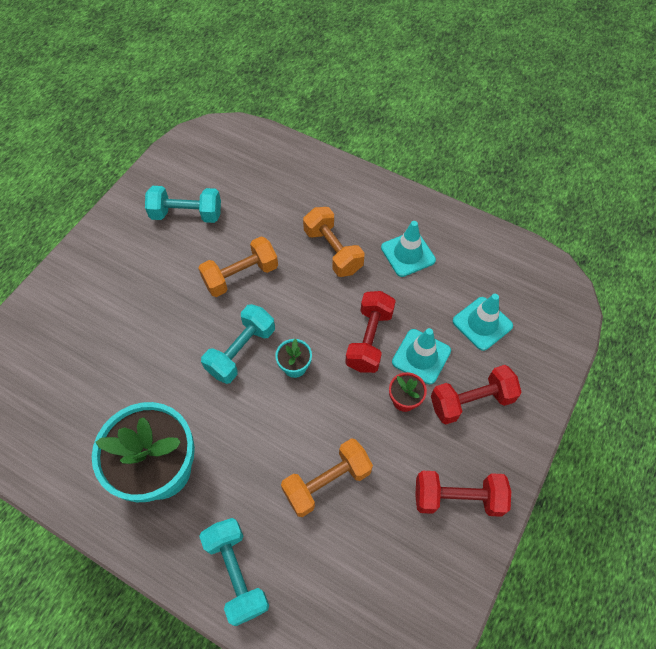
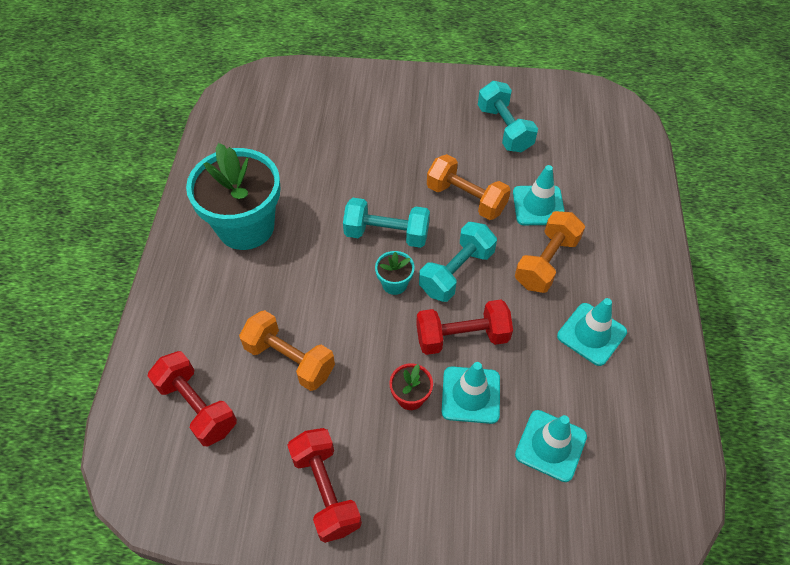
camera: 65 degrees right, 5 degrees down
(237, 573) = (178, 322): turquoise dumbbell -> turquoise dumbbell (456, 272)
(278, 230) = (538, 205): none -> turquoise traffic cone
(471, 401) = (444, 466): red dumbbell -> red dumbbell (197, 406)

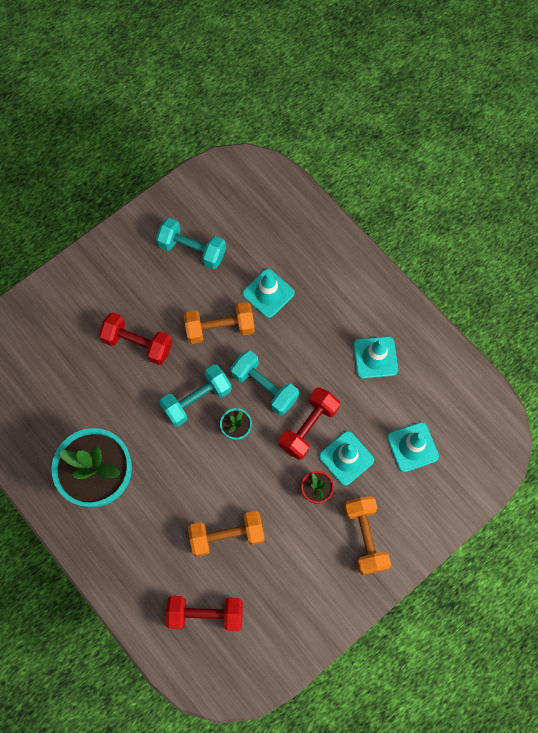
camera: 45 degrees left, 15 degrees up
(326, 491) = (325, 586): red dumbbell -> red dumbbell (138, 344)
(456, 272) = (264, 387): turquoise dumbbell -> turquoise dumbbell turned 45 degrees counterclockwise
(546, 262) = (309, 331): orange dumbbell -> orange dumbbell (365, 537)

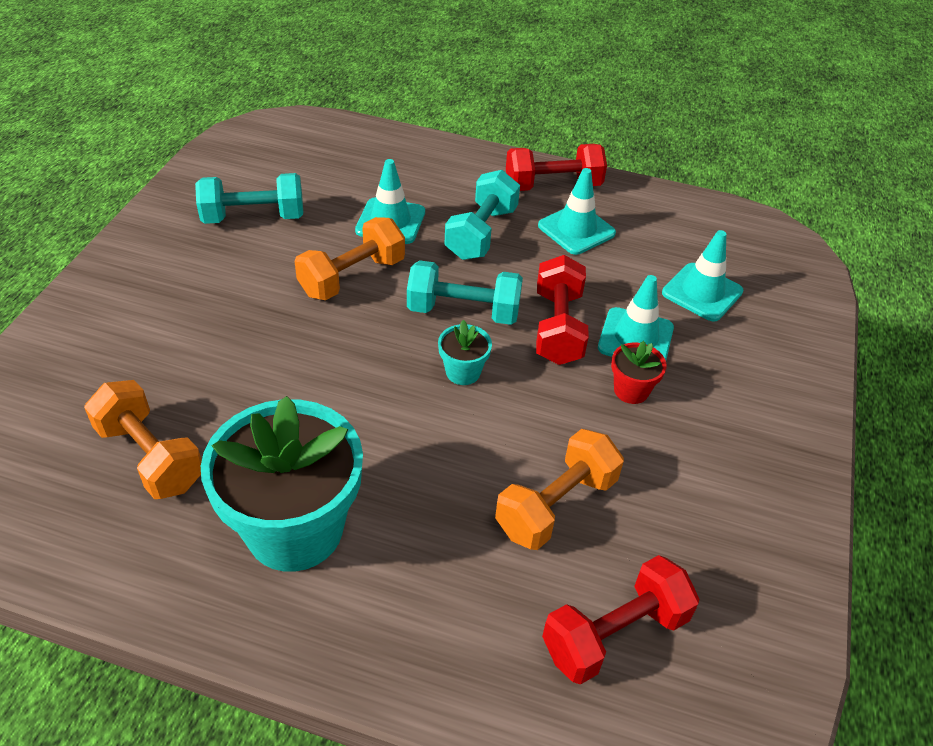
camera: 35 degrees left, 25 degrees down
(138, 344) = (240, 338): red dumbbell -> red dumbbell (553, 186)
(197, 400) = (378, 364): turquoise dumbbell -> turquoise dumbbell (481, 233)
(365, 537) = (741, 411): orange dumbbell -> orange dumbbell (150, 456)

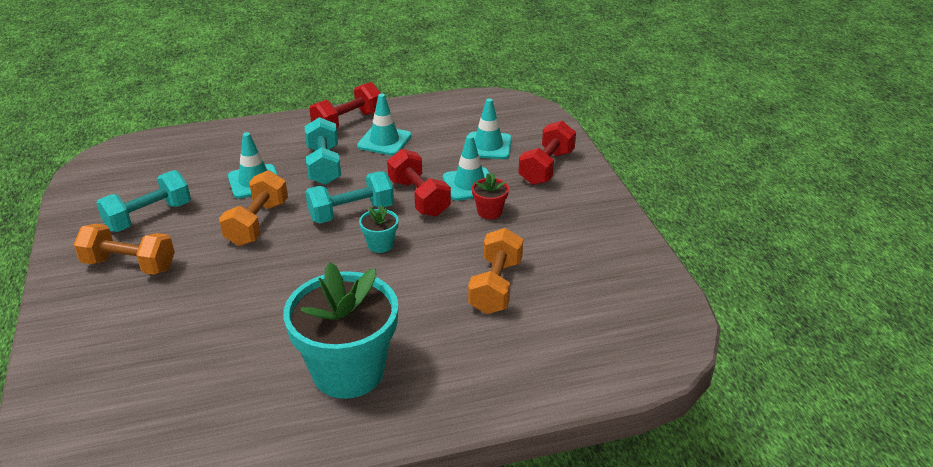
camera: 30 degrees left, 10 degrees down
(150, 456) = (209, 381): orange dumbbell -> orange dumbbell (129, 265)
(614, 634) = (578, 330): red dumbbell -> red dumbbell (546, 167)

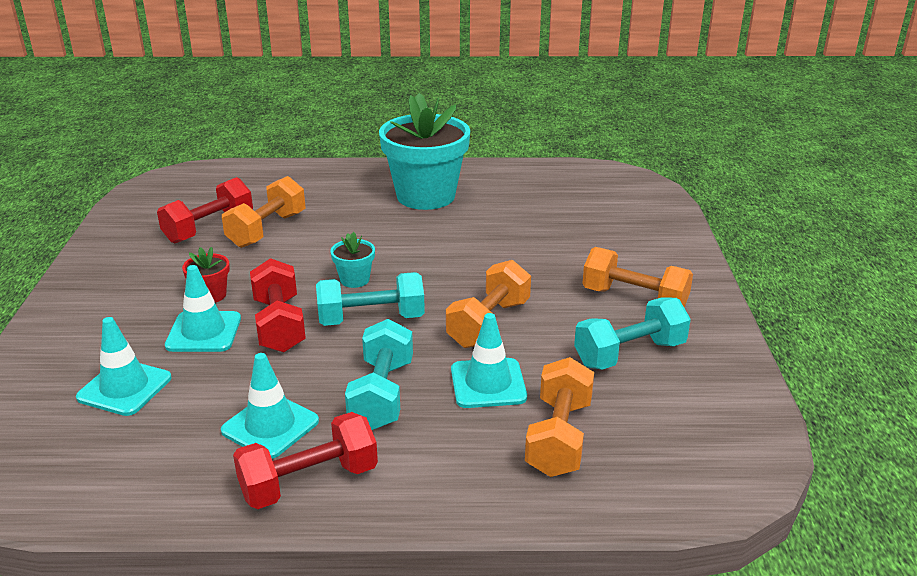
camera: 165 degrees left, 5 degrees down
(209, 159) = (558, 437): none -> orange dumbbell
(546, 167) = (84, 339): red dumbbell -> red dumbbell (209, 228)

